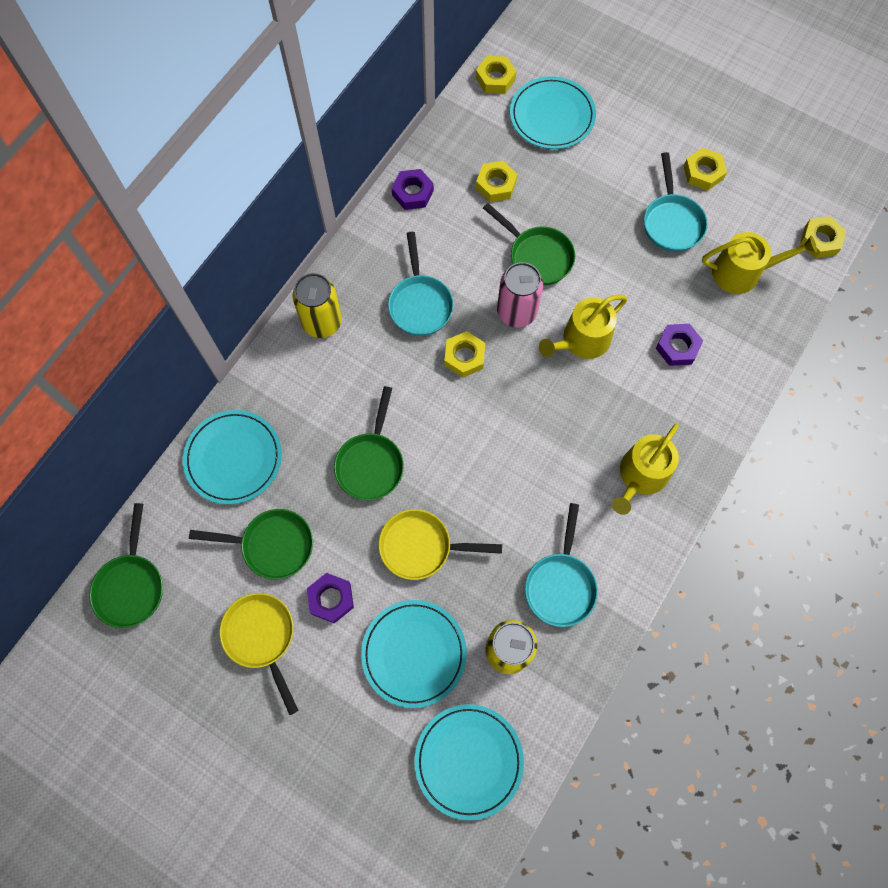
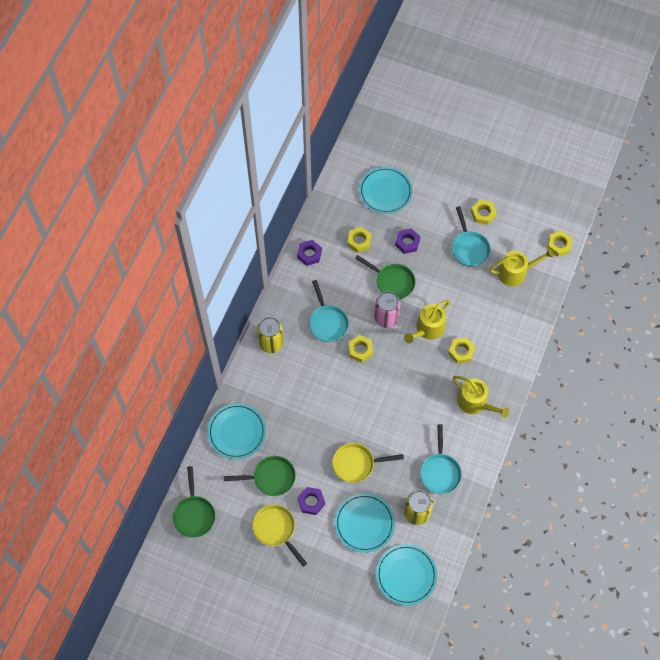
camera: 10 degrees left, 5 degrees down
(371, 463) = (318, 421): green pan -> none
(495, 79) = (346, 173): yellow nut -> yellow nut (461, 352)
(641, 476) = (475, 403): yellow watering can -> yellow watering can turned 75 degrees counterclockwise
(677, 347) = (484, 324): purple nut -> purple nut (407, 242)

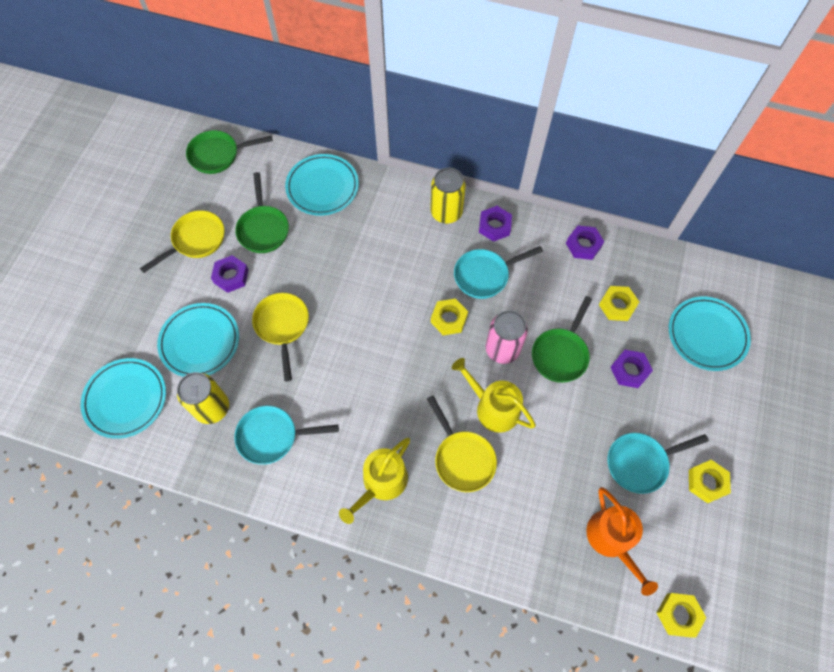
camera: 85 degrees right, 0 degrees up
(287, 311) = (494, 226): none -> purple nut
(461, 352) = (462, 458): yellow nut -> yellow pan
(515, 272) = (612, 540): yellow watering can -> orange watering can

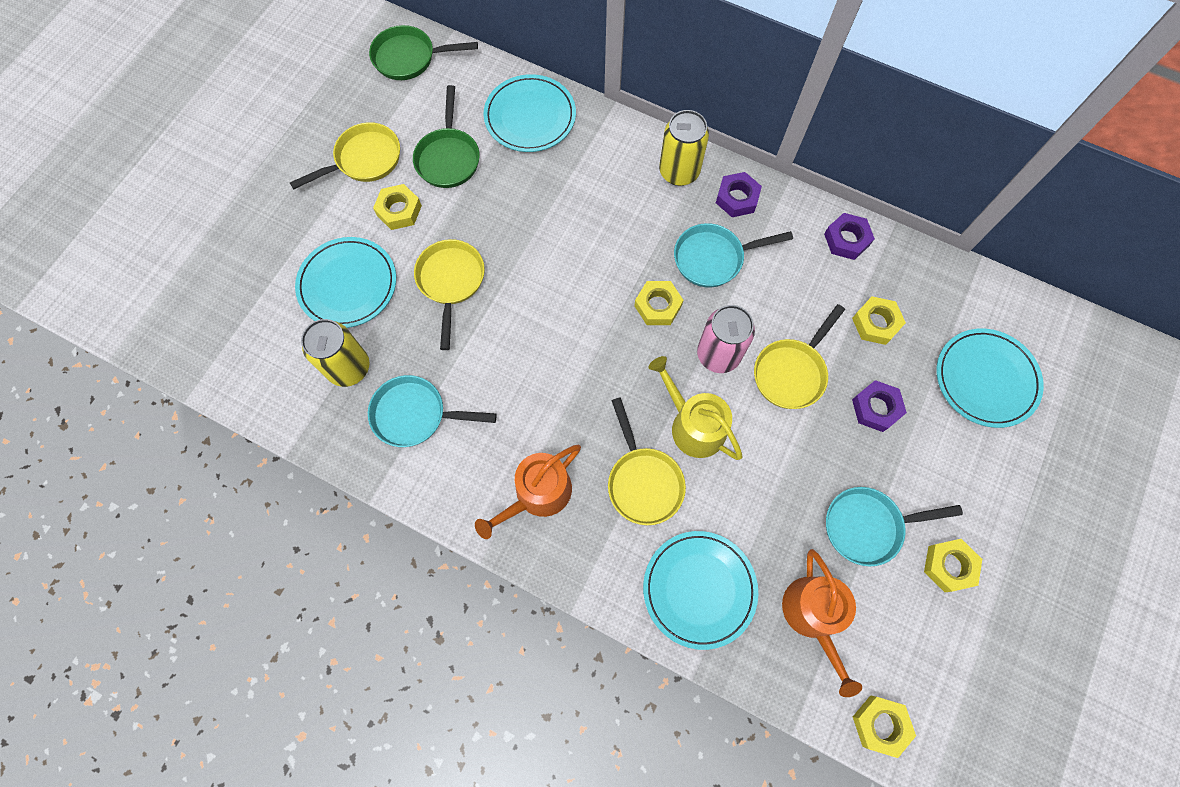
camera: 10 degrees right, 5 degrees up
(125, 399) = (248, 339): turquoise plate -> turquoise plate (699, 589)
(231, 276) = (399, 210): purple nut -> yellow nut
(381, 483) = (537, 494): yellow watering can -> orange watering can
(561, 353) = (791, 372): green pan -> yellow pan

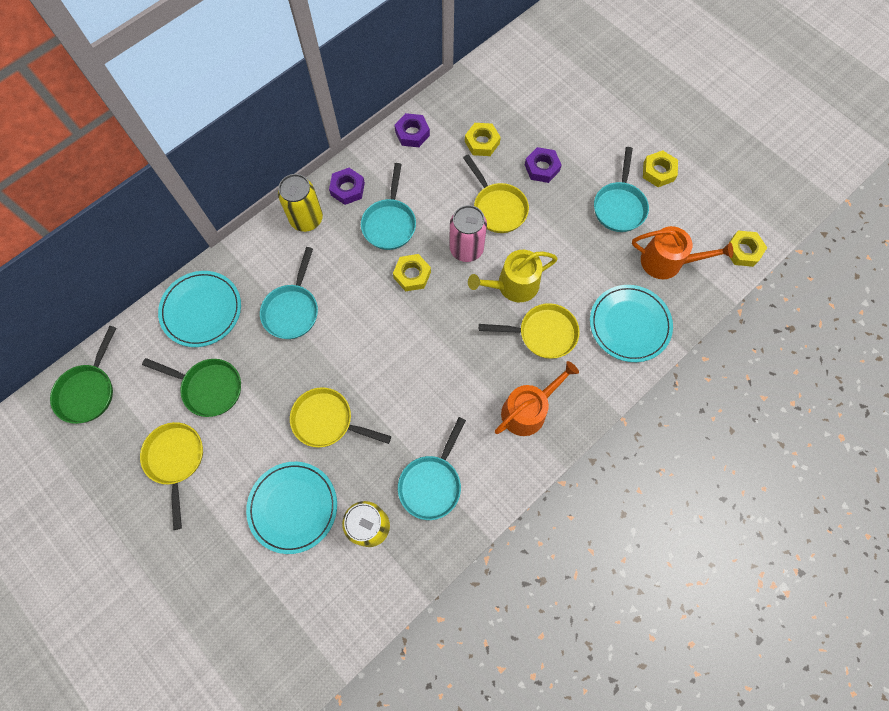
camera: 70 degrees left, 0 degrees up
(399, 210) = (241, 444): yellow nut -> none
(537, 494) = (528, 410): orange watering can -> orange watering can turned 105 degrees counterclockwise
(564, 200) = (292, 310): none -> turquoise pan
(985, 379) = (545, 97): turquoise plate -> none

